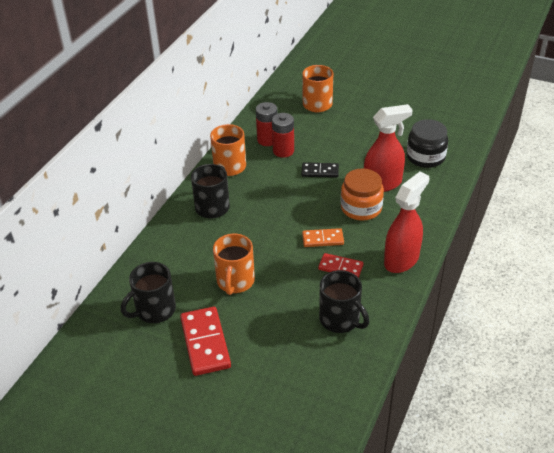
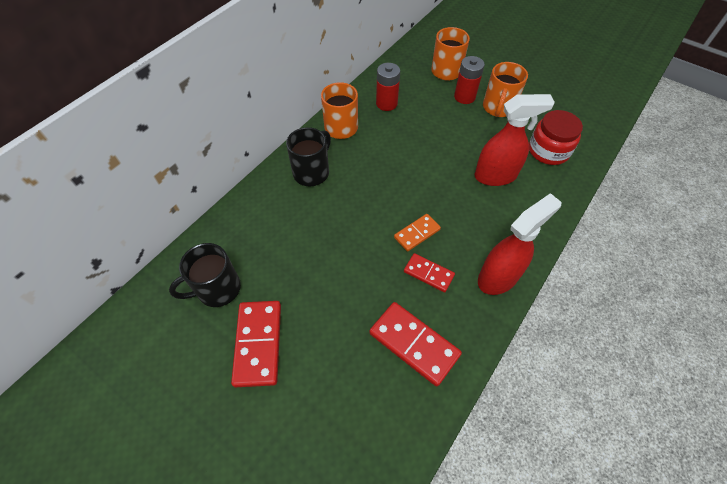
camera: 10 degrees right, 15 degrees up
(235, 281) = (311, 269): orange mug -> orange mug (498, 108)
(283, 151) = (399, 119): red battery -> red battery (464, 97)
(320, 171) = (432, 149): black domino -> none
(322, 239) = (417, 233): orange domino -> orange domino turned 45 degrees counterclockwise
(340, 319) = (414, 344): black mug -> red domino
(361, 208) = (466, 201): orange jar -> none
(425, 157) = (548, 151): black jar -> red jar

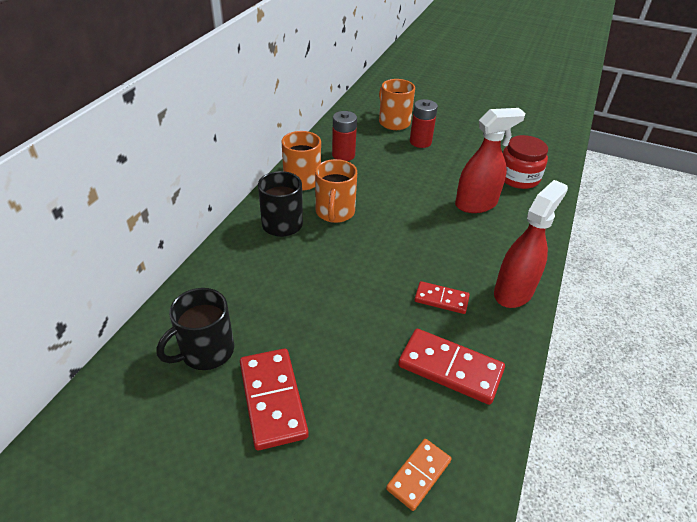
camera: 15 degrees left, 15 degrees down
(417, 233) = (415, 264): orange domino -> orange domino (418, 475)
(498, 108) = (456, 148): orange mug -> orange mug (335, 212)

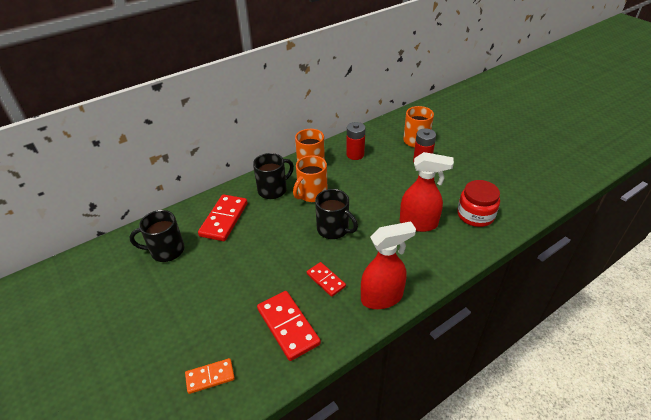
camera: 35 degrees right, 0 degrees up
(273, 399) = (175, 293): red domino -> red domino (224, 219)
(397, 242) = (334, 229): none -> black mug

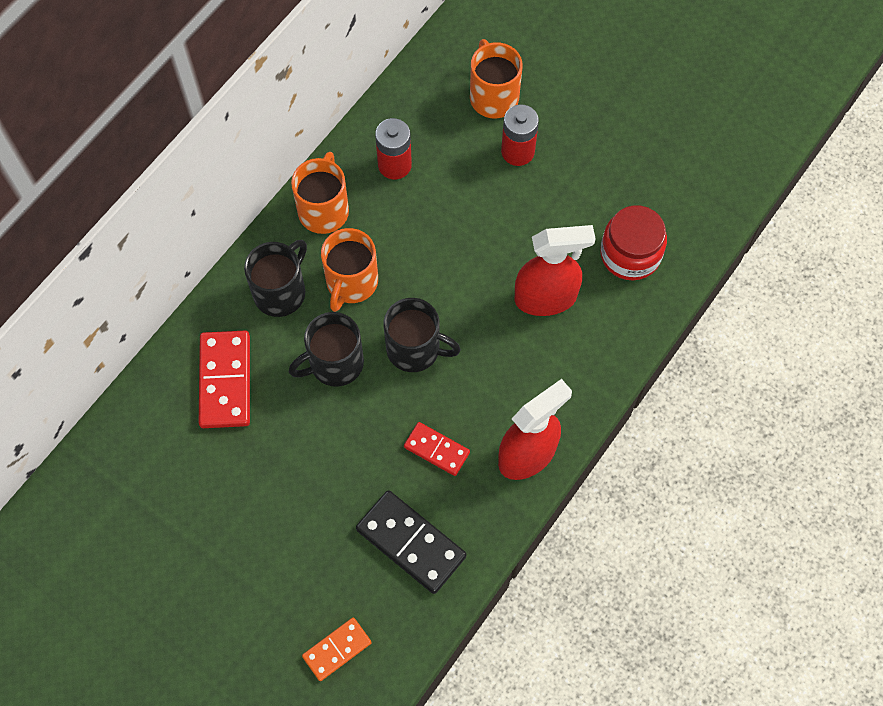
camera: 20 degrees left, 25 degrees up
(166, 250) = (161, 471): black mug -> black mug (334, 363)
(288, 326) = (410, 543): red domino -> black domino

